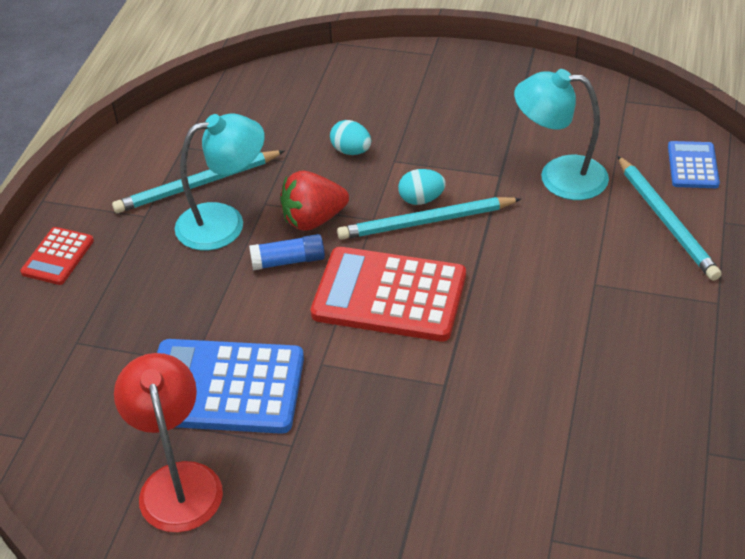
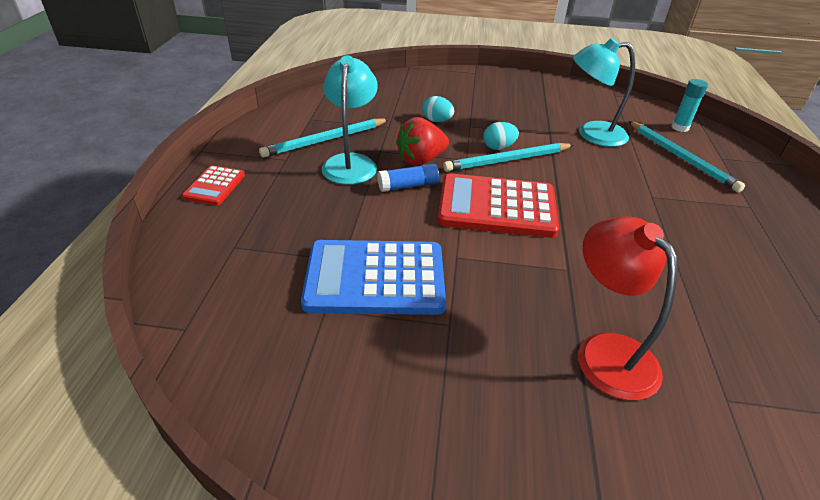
camera: 10 degrees left, 5 degrees down
(178, 481) = (345, 363): red lamp -> red lamp (606, 351)
(224, 223) = (351, 162): turquoise lamp -> turquoise lamp turned 60 degrees counterclockwise
(692, 166) = (680, 128): blue calculator -> turquoise glue stick

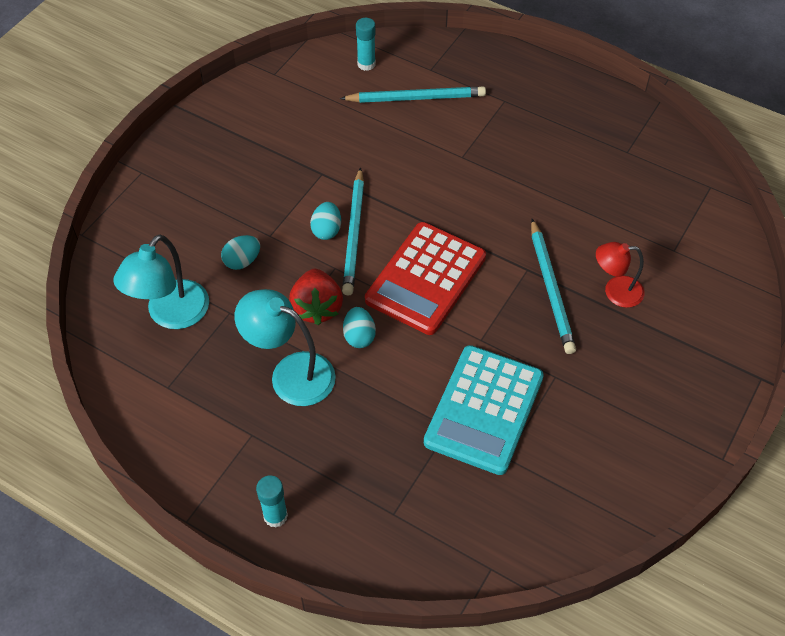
camera: 65 degrees left, 15 degrees up
(215, 186) = (275, 516): red calculator -> turquoise glue stick
(325, 140) = (230, 385): turquoise pencil -> turquoise pencil (551, 289)
(375, 278) = (484, 410): blue calculator -> turquoise calculator
(408, 186) = (359, 336): blue glue stick -> turquoise egg
(592, 134) = (341, 140): turquoise lamp -> turquoise lamp (171, 315)
(606, 351) = (615, 291): red lamp -> red lamp, size x0.65

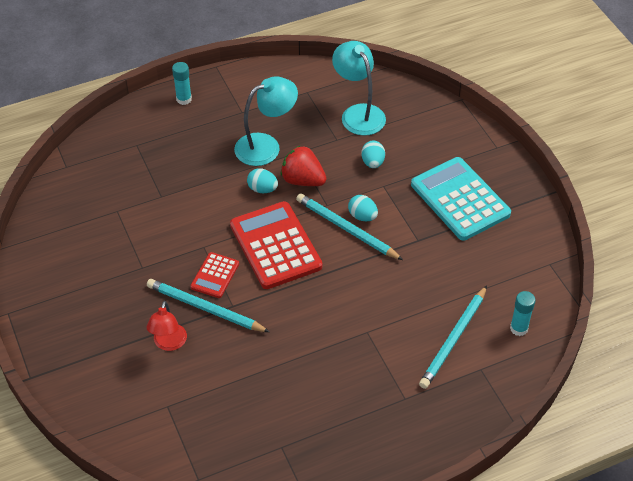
camera: 125 degrees right, 5 degrees down
(484, 410) = (155, 219): turquoise calculator -> turquoise calculator (460, 199)
(507, 306) = (215, 275): none -> red calculator
(615, 291) = (169, 343): red lamp -> red lamp turned 150 degrees clockwise

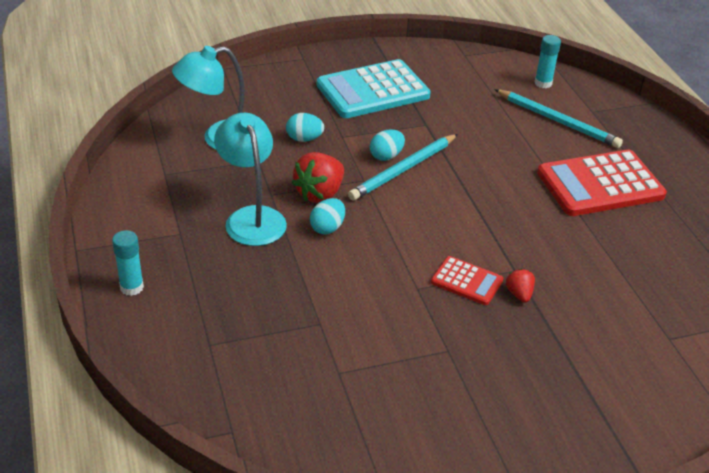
camera: 85 degrees left, 10 degrees down
(169, 343) = (575, 331): red lamp -> none
(205, 308) = (519, 294): turquoise pencil -> red strawberry
(275, 246) = (423, 226): red calculator -> red calculator (600, 184)

